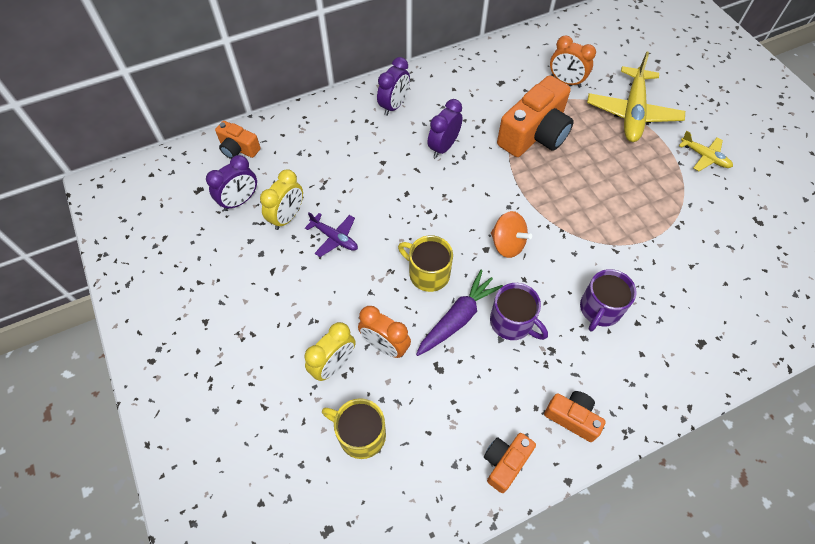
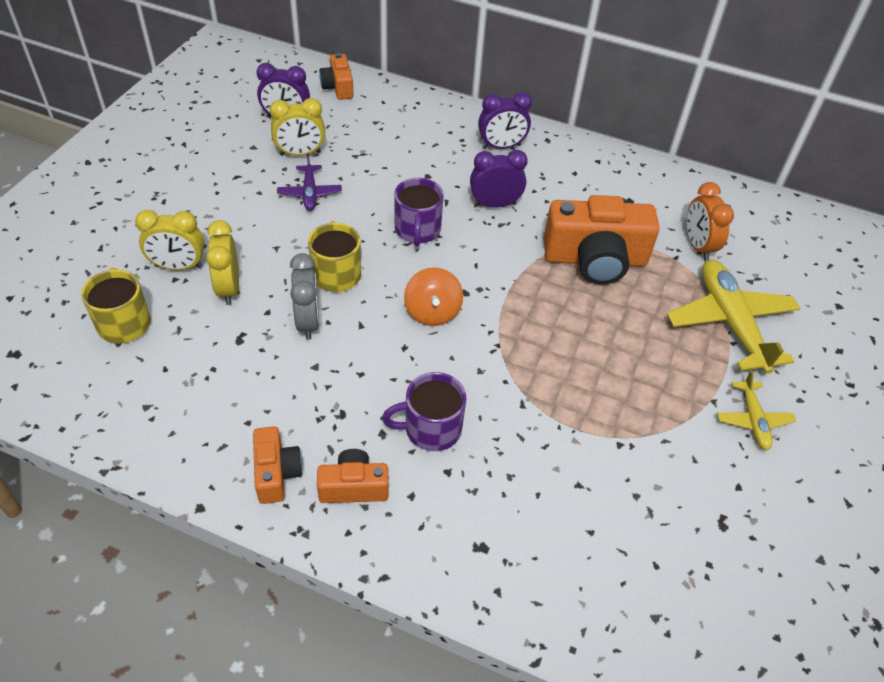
camera: 45 degrees right, 10 degrees down
(385, 346) = (229, 288): orange clock -> yellow clock
(458, 318) = (308, 322): purple carrot -> grey clock
(505, 462) = (179, 444): orange camera -> orange camera (353, 487)
(512, 322) = (343, 365): purple mug -> purple mug (417, 230)
(632, 113) = (730, 322): yellow plane -> yellow plane turned 105 degrees clockwise

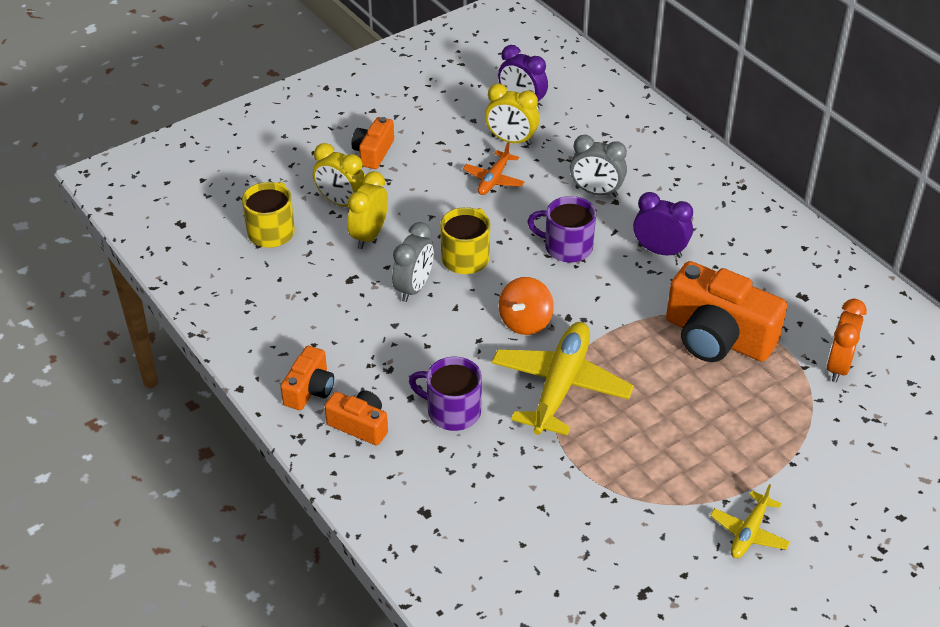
camera: 35 degrees right, 5 degrees down
(310, 193) = (494, 179): purple plane -> orange plane
(338, 87) = (593, 88): orange camera -> orange camera (373, 152)
(406, 173) = (596, 192): none -> grey clock
(417, 230) = (567, 247): purple mug -> purple mug turned 75 degrees clockwise
(501, 146) = (712, 199): purple clock -> none
(730, 322) = (806, 445): yellow plane -> yellow plane (560, 386)

